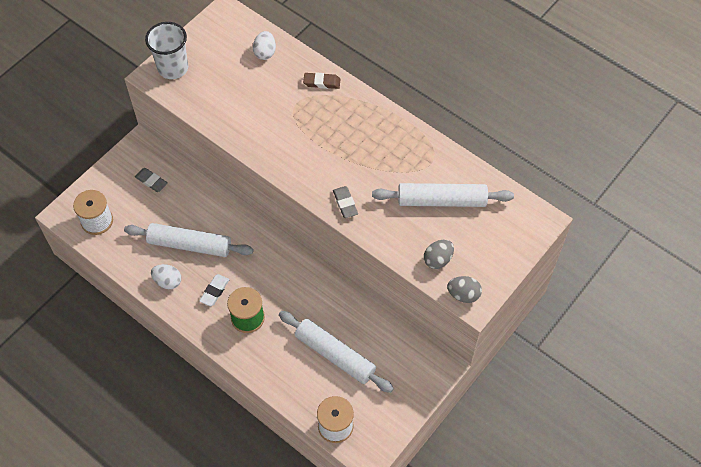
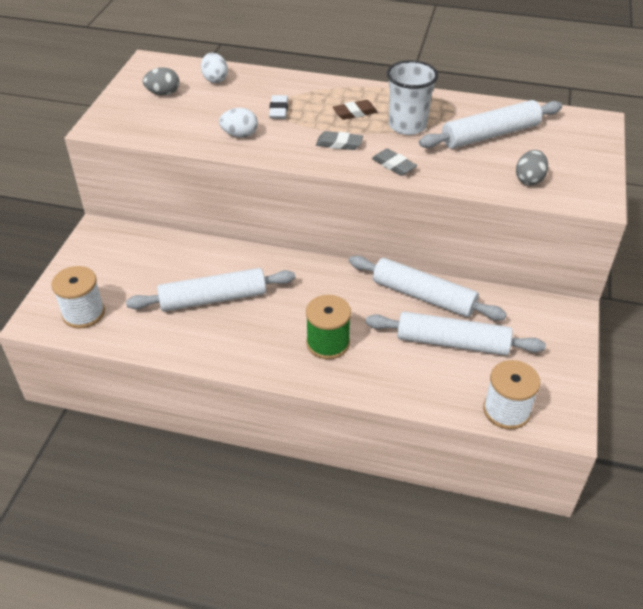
camera: 25 degrees left, 15 degrees down
(151, 181) = (131, 257): grey eraser -> grey eraser (339, 144)
(168, 281) = (208, 341): white egg -> white egg (240, 135)
(173, 68) = (118, 115): white cup -> white cup (407, 125)
(214, 291) = (271, 332): white eraser -> white eraser (278, 110)
(322, 82) = (292, 85): brown eraser -> brown eraser (355, 113)
(340, 306) = (423, 296): none -> white rolling pin
(463, 295) = (581, 198): grey egg -> grey egg (163, 93)

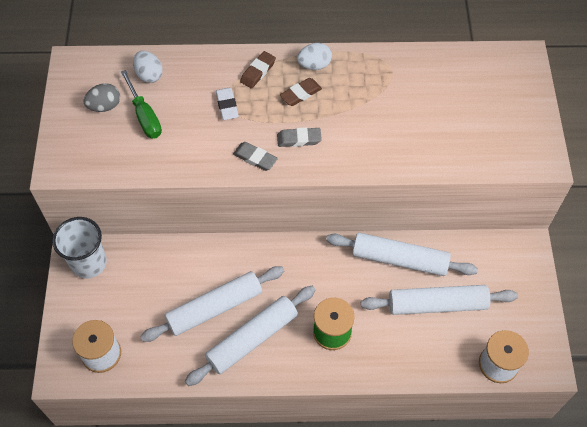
camera: 15 degrees left, 15 degrees up
(197, 105) = (145, 116): none -> green screwdriver
(240, 135) = (201, 148): white egg -> white egg (314, 65)
(319, 92) = (258, 72): none -> brown eraser
(393, 165) = (357, 156): grey eraser -> grey eraser (255, 158)
(407, 125) = (355, 101): white cup -> white cup (89, 263)
(490, 135) = (433, 97): white rolling pin -> white rolling pin (252, 339)
(529, 179) = (481, 147): grey egg -> none

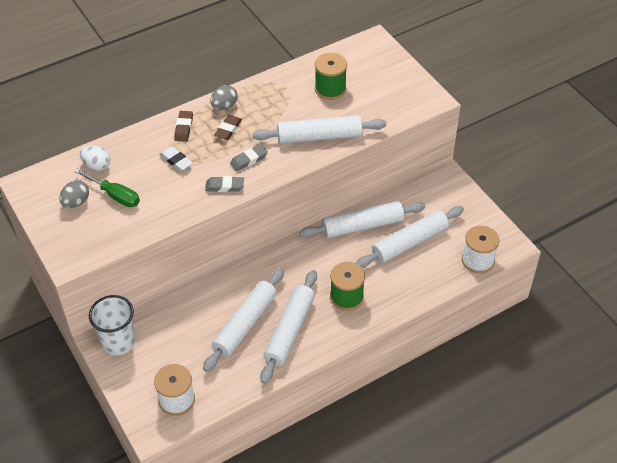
camera: 30 degrees left, 10 degrees down
(314, 65) = (224, 106): white egg -> grey egg
(389, 147) = (319, 136): none -> white rolling pin
(438, 95) = (330, 89): none -> green spool

